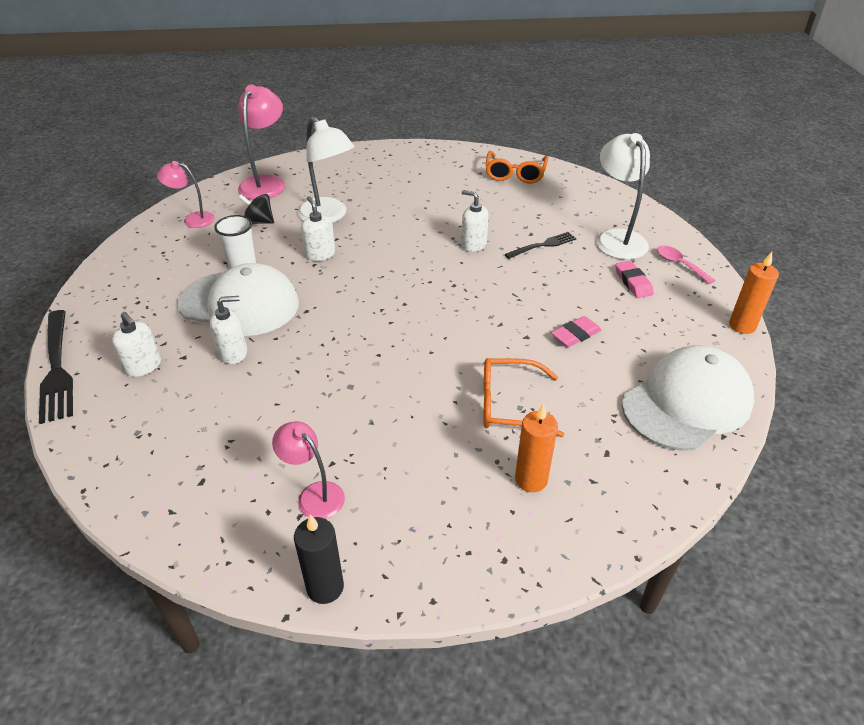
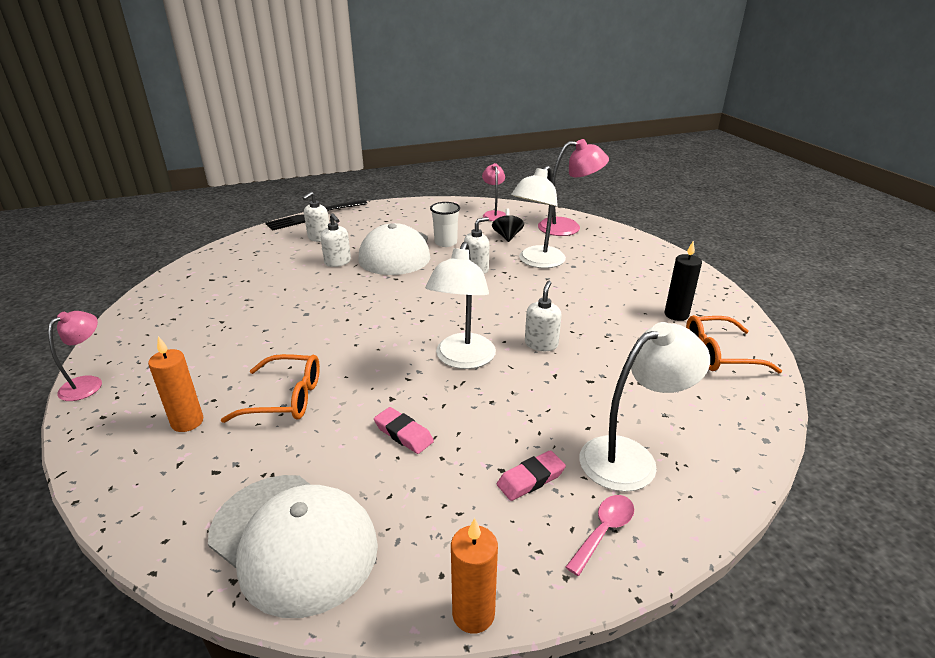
camera: 75 degrees right, 10 degrees down
(314, 494) = (191, 320): pink lamp -> pink lamp (88, 383)
(325, 587) = (108, 339): black candle -> black candle (676, 315)
(481, 289) = (462, 359): none -> white lamp
(509, 405) = (286, 398): orange glasses -> orange glasses turned 105 degrees clockwise
(543, 245) = (570, 393): black fork -> none

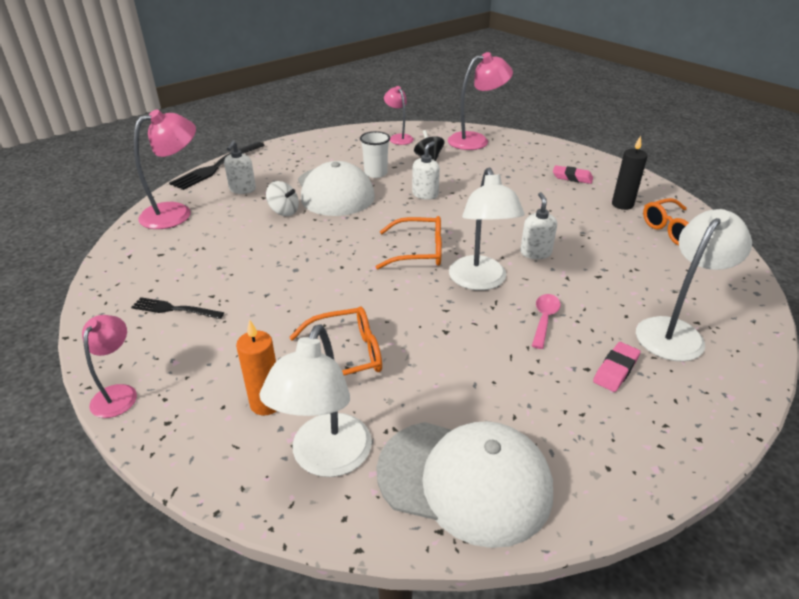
camera: 20 degrees left, 5 degrees up
(184, 326) = (174, 309): none -> black fork
(251, 248) = (176, 213): none -> pink lamp
(338, 262) = (284, 211): white soap dispenser -> white spinning top
(403, 434) = (482, 360): pink eraser -> pink eraser (572, 177)
(427, 320) = (418, 251): none -> orange glasses
(473, 614) = (656, 489): orange candle -> none
(537, 262) = (474, 178): white lamp -> white lamp (326, 459)
(604, 531) = (699, 395): pink spoon -> pink spoon (544, 319)

